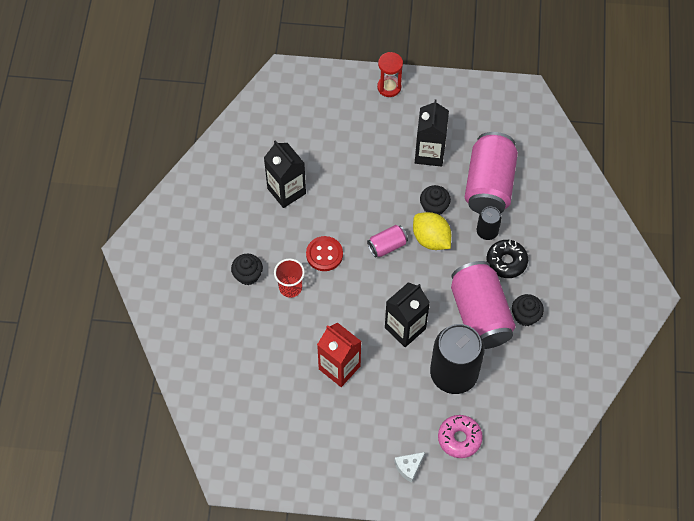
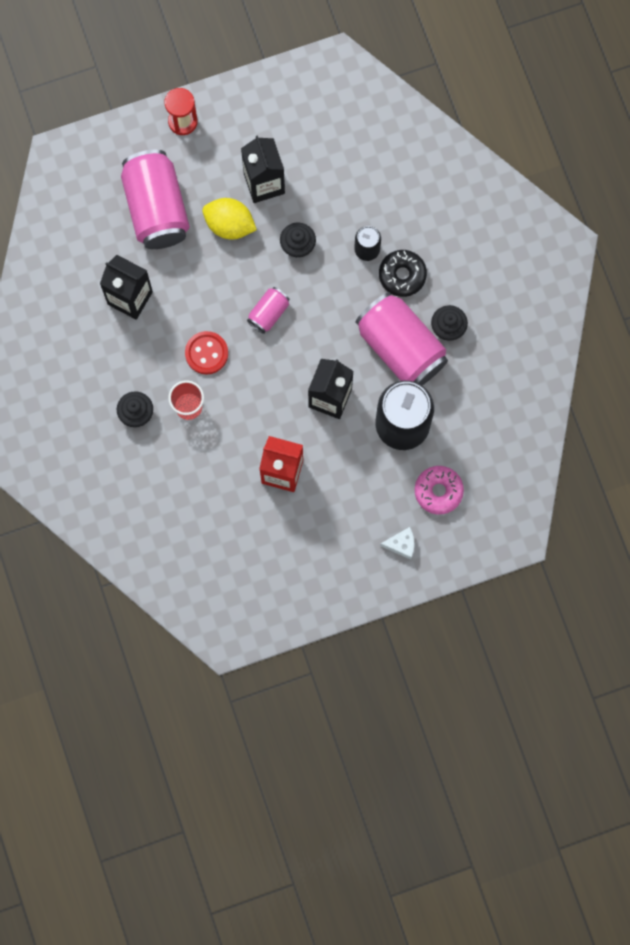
camera: 25 degrees left, 15 degrees up
(409, 467) = (401, 544): white cheese -> white cheese turned 120 degrees counterclockwise
(431, 239) = (311, 285): yellow lemon -> yellow lemon (229, 225)
(489, 185) = (345, 193): pink can -> pink can (156, 208)

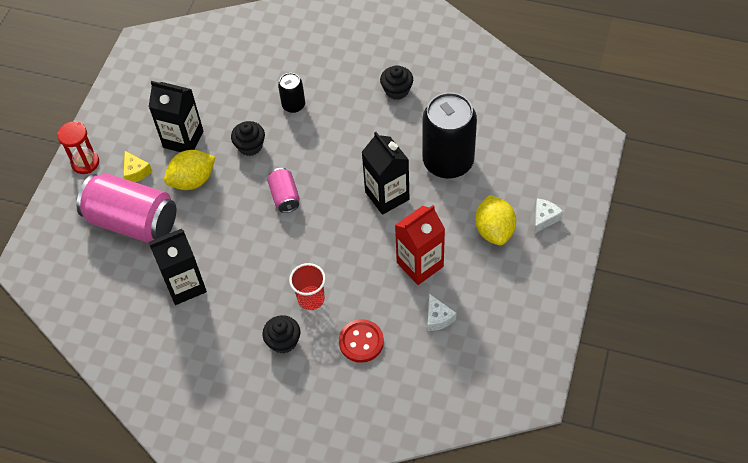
camera: 50 degrees left, 20 degrees down
(204, 171) = (136, 172): none -> yellow cheese
(206, 353) = (278, 258): red button -> red button (361, 342)
(243, 520) = (438, 318): none -> white cheese
(359, 510) = (494, 230): none -> yellow lemon
(400, 347) = (386, 128): pink can -> none
(402, 275) = (332, 95): black donut -> none
(438, 491) = (520, 169): pink donut -> none

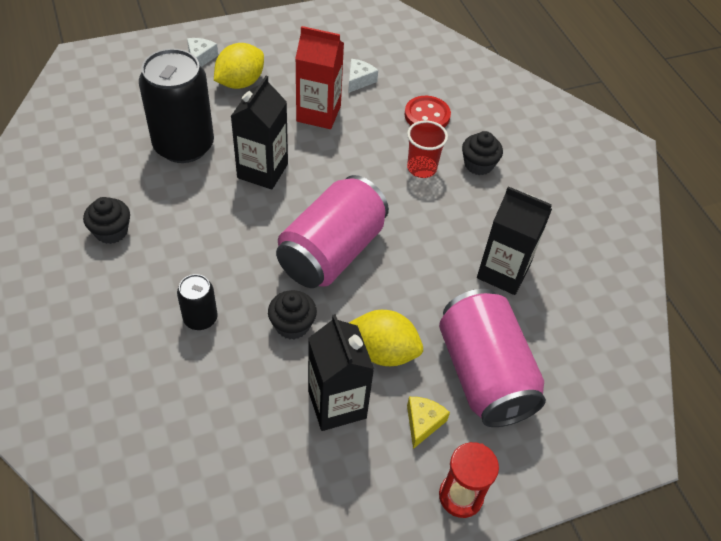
camera: 135 degrees left, 5 degrees down
(285, 196) = (331, 252): pink can -> pink can, size x2.08
(544, 218) = (200, 58): white cheese -> white cheese turned 105 degrees clockwise

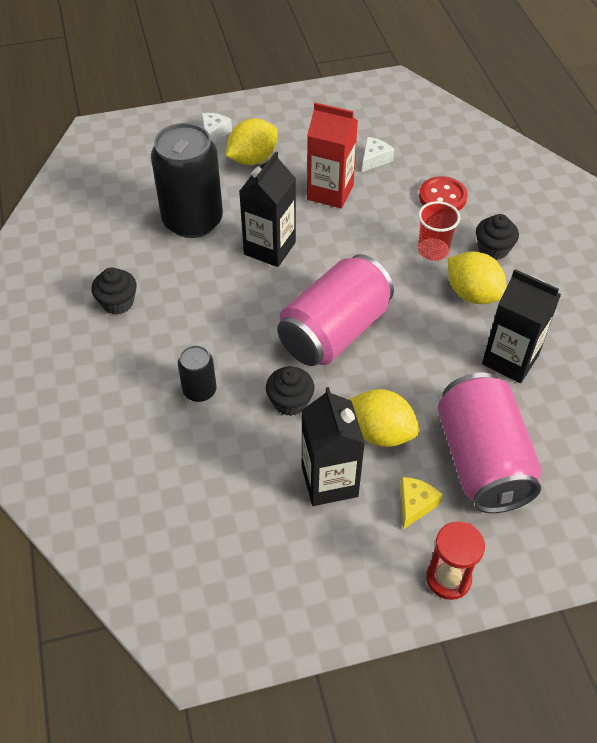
camera: 10 degrees right, 0 degrees up
(462, 209) = (472, 294): none -> yellow lemon

